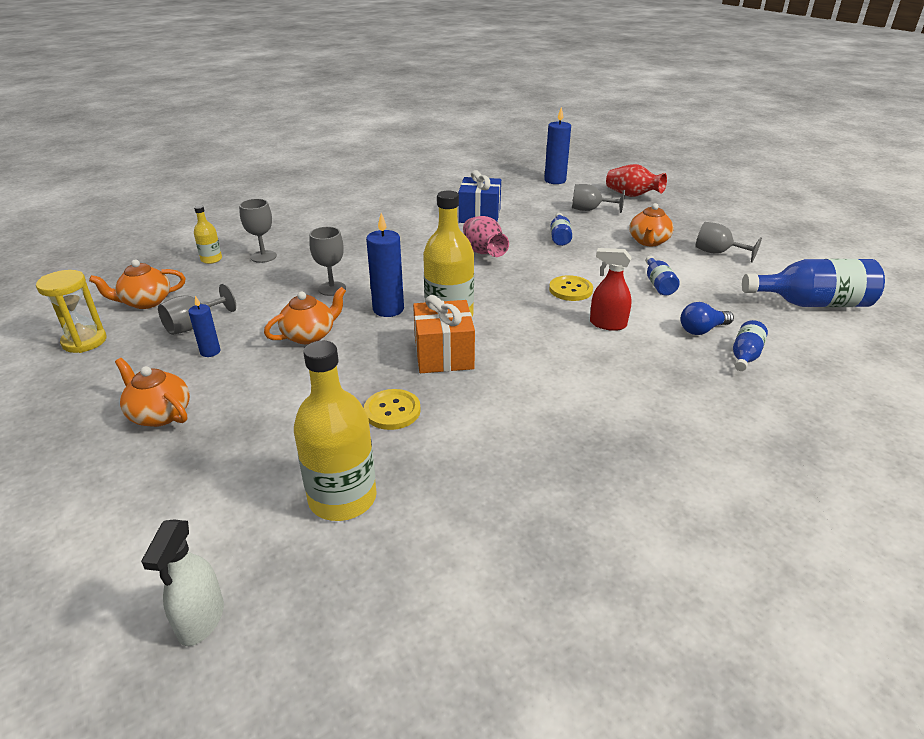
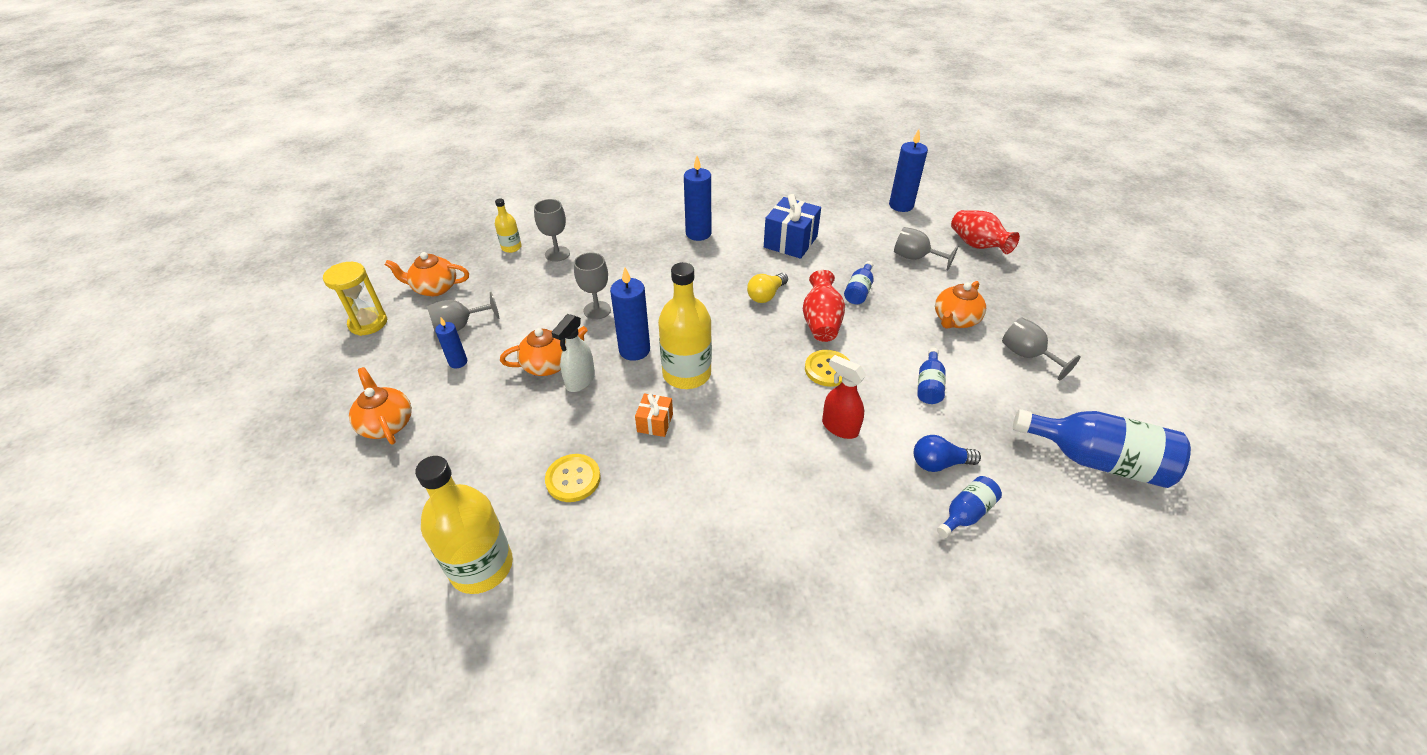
camera: 20 degrees right, 10 degrees up
(201, 620) = (317, 654): white spray bottle -> white spray bottle (580, 381)
(393, 222) = (698, 233): none -> blue candle
(443, 355) = (655, 423): orange gift -> orange gift, size x0.54
(483, 252) = (766, 295): pink vase -> yellow light bulb
(543, 261) = (821, 322): none -> red vase

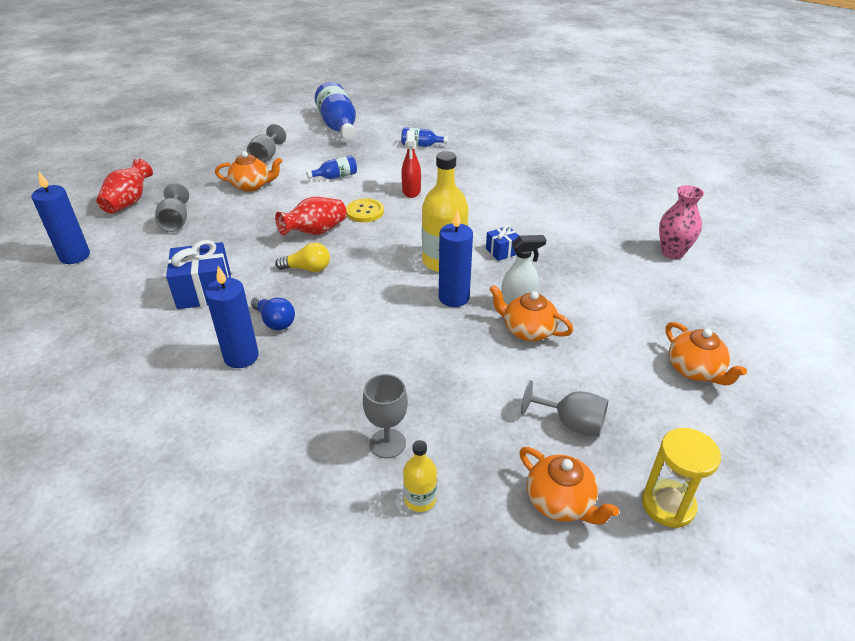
camera: 130 degrees left, 5 degrees down
(387, 424) = (695, 370): orange teapot -> orange teapot turned 45 degrees counterclockwise
(458, 362) = (600, 385): blue candle -> none
(481, 566) = (672, 253): yellow bottle -> pink vase
(573, 479) = (584, 257): yellow button -> none
(597, 310) = (436, 348): grey goblet -> none
(655, 423) = (502, 251): orange gift -> blue gift
(859, 291) = (254, 230): blue bottle -> none
(939, 463) = (397, 158): blue light bulb -> blue light bulb (275, 321)

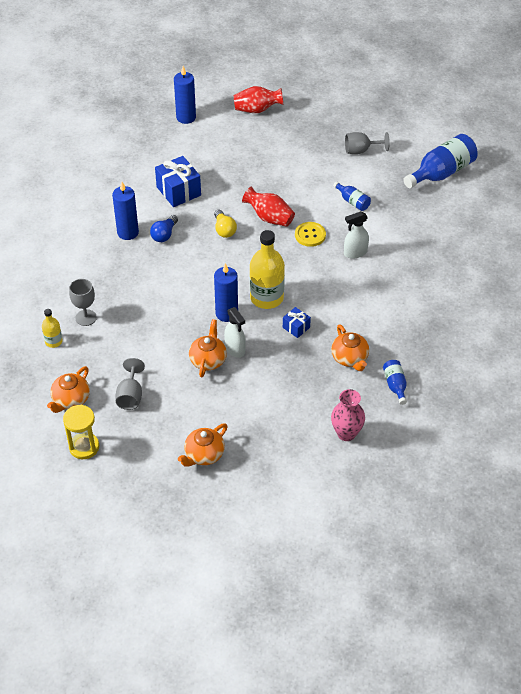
camera: 70 degrees right, 10 degrees up
(175, 222) = (245, 143): grey goblet -> none
(252, 186) = (312, 160): orange teapot -> orange teapot (350, 358)
(411, 191) = (355, 253): red spray bottle -> white spray bottle
(421, 145) = (438, 236): blue bottle -> blue bottle (395, 385)

